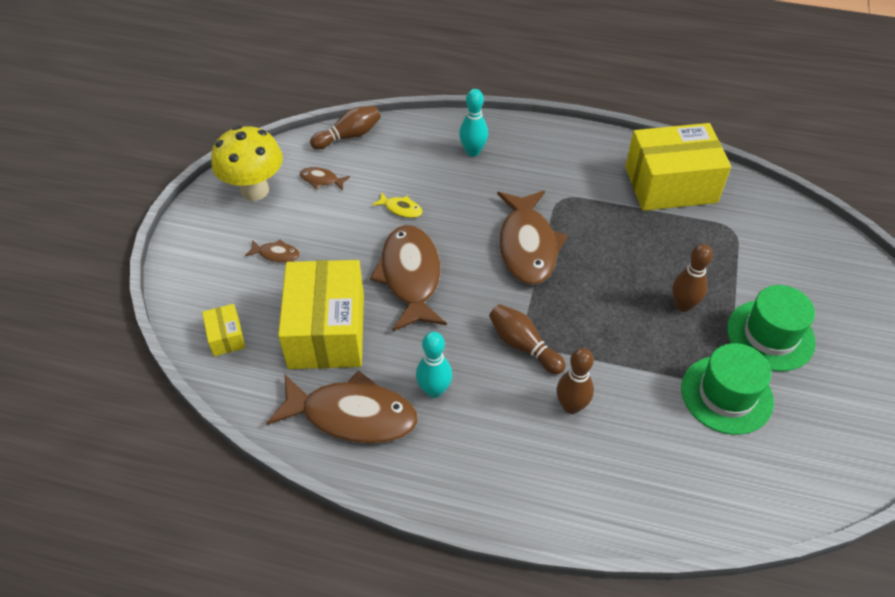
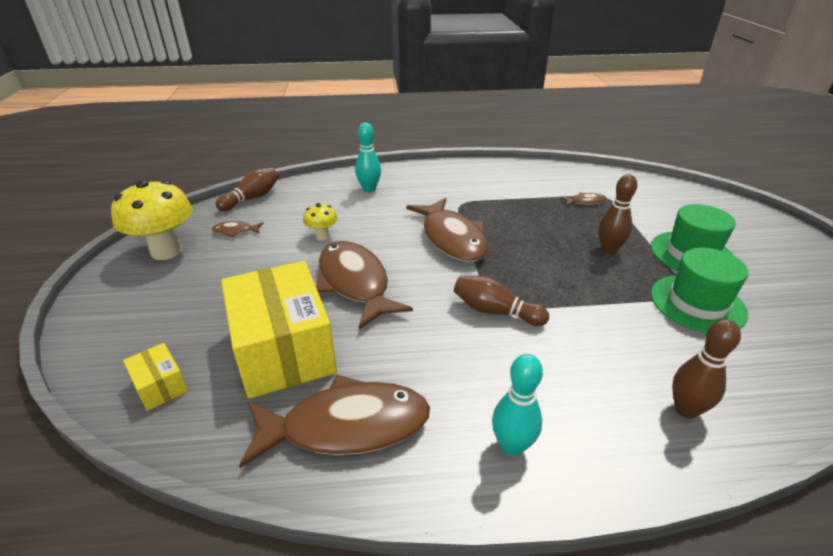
camera: 20 degrees left, 15 degrees down
(276, 254) = (204, 296): brown fish -> brown fish (585, 202)
(401, 209) = (322, 236): yellow fish -> yellow mushroom
(434, 390) = (428, 374): turquoise bowling pin -> turquoise bowling pin (512, 446)
(571, 406) = (573, 350): brown bowling pin -> brown bowling pin (686, 409)
(670, 185) = (539, 181): yellow box -> none

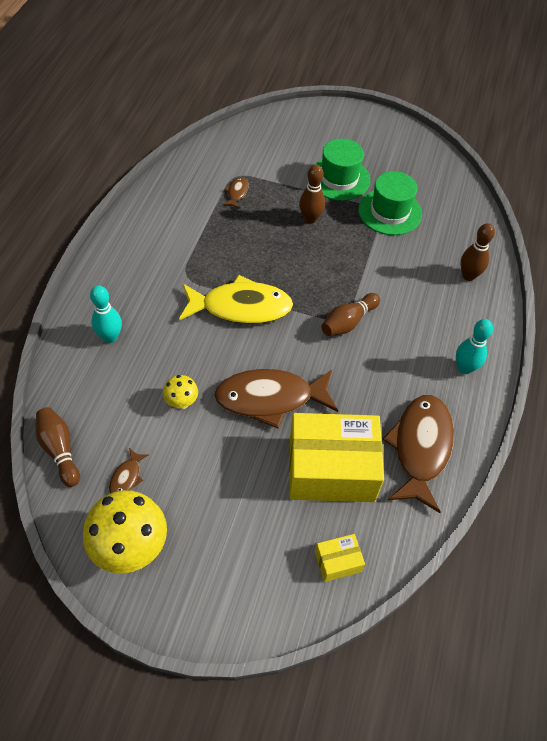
camera: 70 degrees left, 20 degrees up
(452, 238) = (241, 307): brown fish -> yellow fish

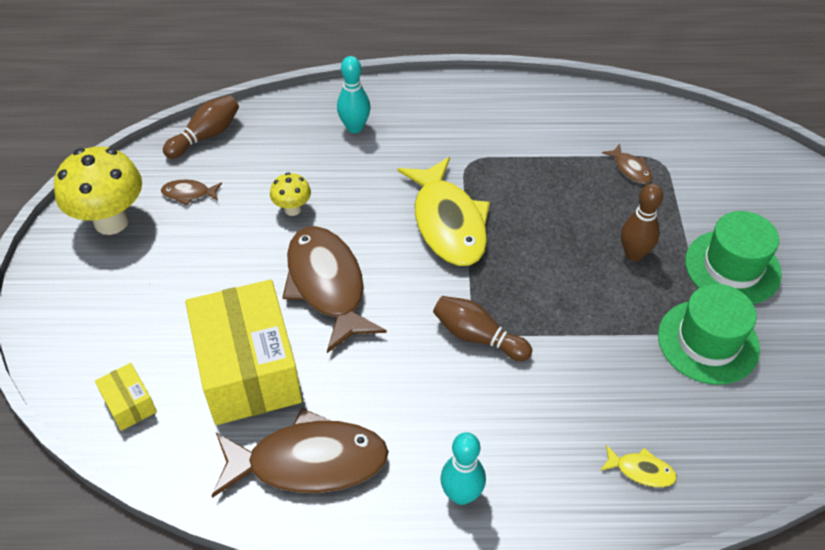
camera: 75 degrees right, 5 degrees down
(237, 193) = (630, 169): brown fish -> brown fish turned 60 degrees clockwise
(468, 276) = (641, 470): brown bowling pin -> yellow fish

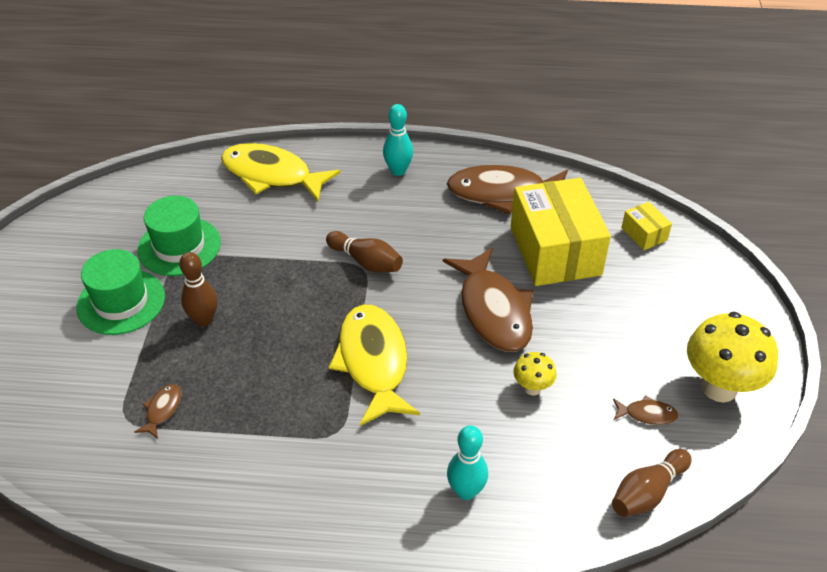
camera: 175 degrees left, 5 degrees down
(630, 169) = (162, 410): brown fish -> brown fish turned 45 degrees clockwise
(641, 470) = (272, 175): yellow fish -> yellow fish, size x2.36

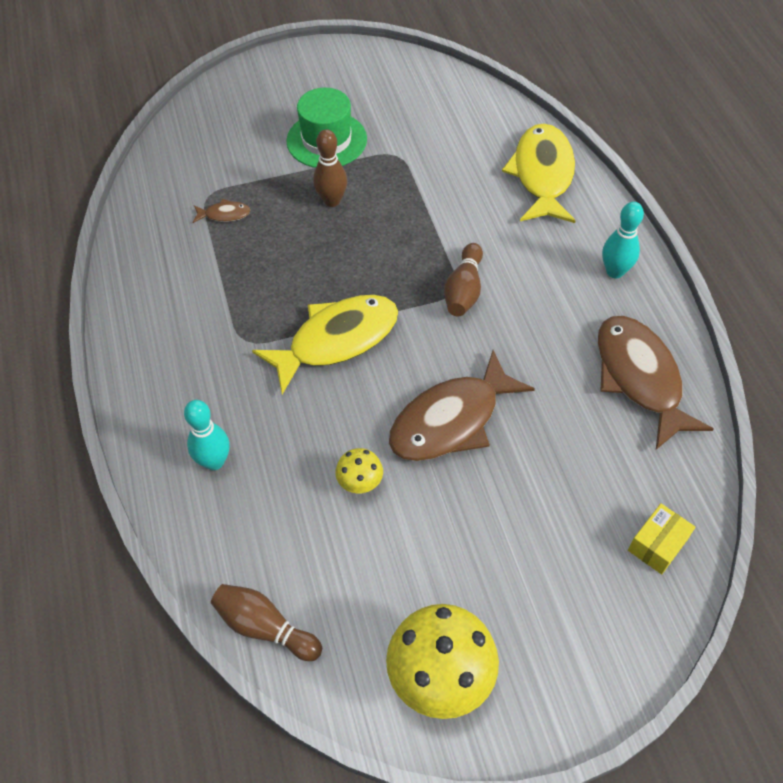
camera: 70 degrees right, 10 degrees up
(179, 246) = (410, 149): green hat -> none
(555, 250) = (574, 455): yellow box -> none
(647, 414) = (369, 606): brown fish -> none

